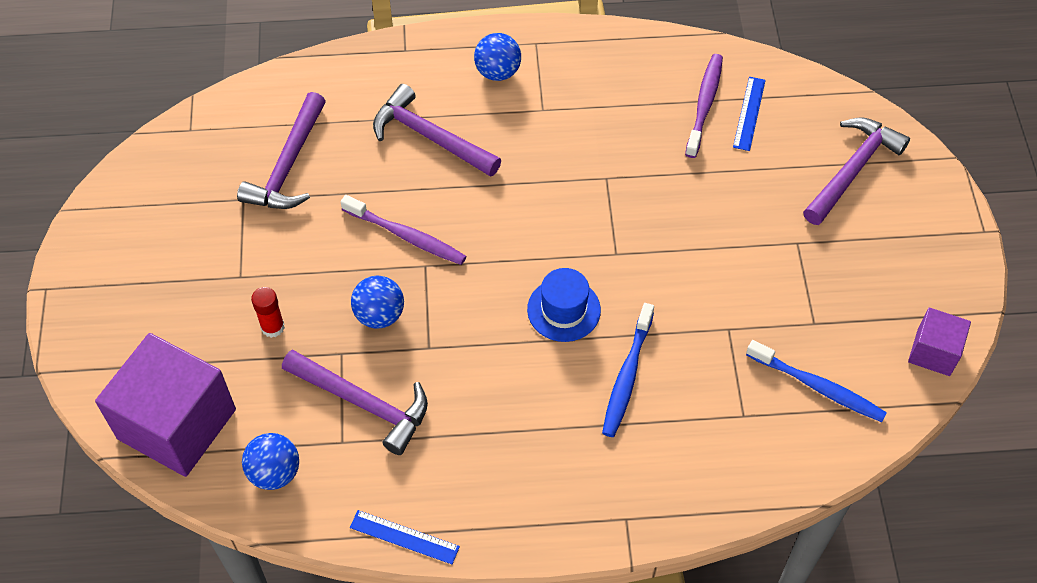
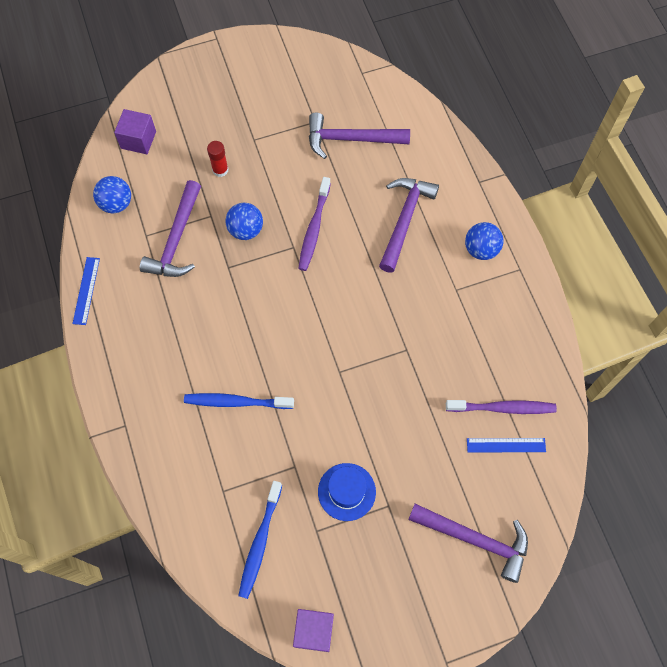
camera: 75 degrees right, 10 degrees up
(177, 424) = (138, 140): purple cube -> purple cube, size x0.51
(563, 310) = (281, 346): blue hat -> blue hat (346, 491)

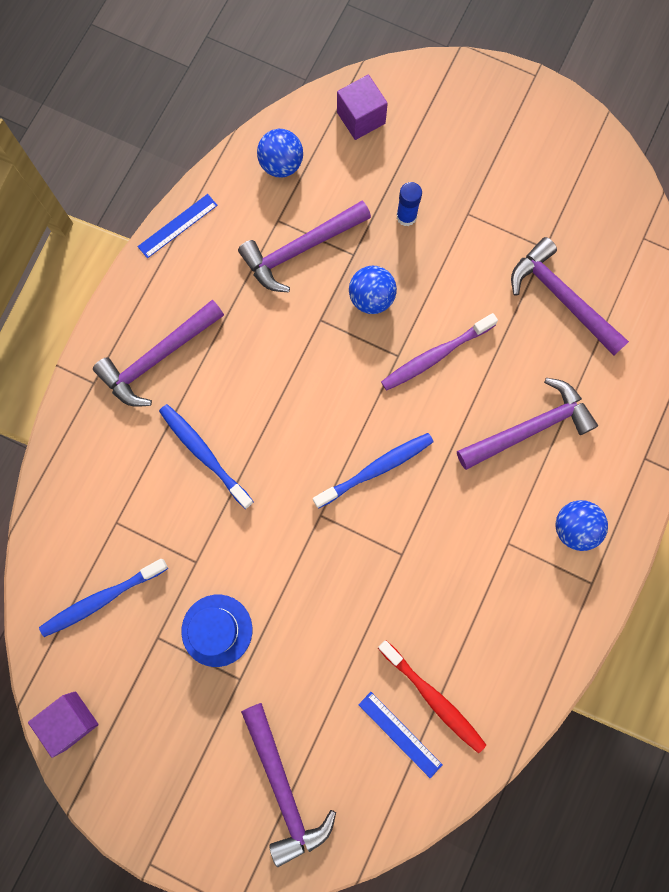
camera: 45 degrees right, 10 degrees up
(151, 374) = (158, 358): none -> purple hammer
(220, 170) = (406, 216): red glue stick -> blue glue stick
(344, 318) = (376, 469): none -> blue toothbrush
(503, 408) = (433, 698): purple toothbrush -> red toothbrush

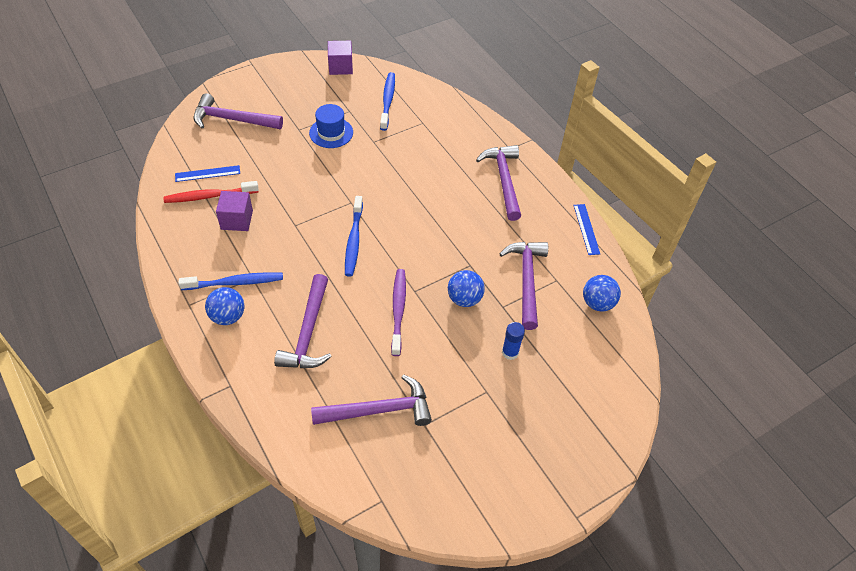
camera: 120 degrees right, 25 degrees down
(204, 454) = (430, 172): blue toothbrush -> blue toothbrush (235, 282)
(361, 118) = (608, 370): purple cube -> purple cube (237, 220)

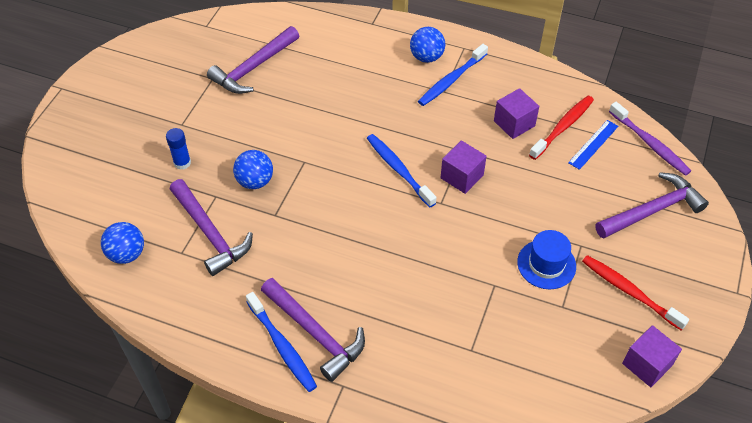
camera: 145 degrees right, 0 degrees up
(305, 95) = (629, 292): none -> red toothbrush
(308, 332) = (356, 82): purple hammer -> none
(317, 209) = (462, 176): none -> purple cube
(387, 101) = (540, 352): blue toothbrush -> blue toothbrush (282, 346)
(398, 310) = (303, 138): purple toothbrush -> purple toothbrush (650, 144)
(586, 229) = (183, 331): blue ruler -> none

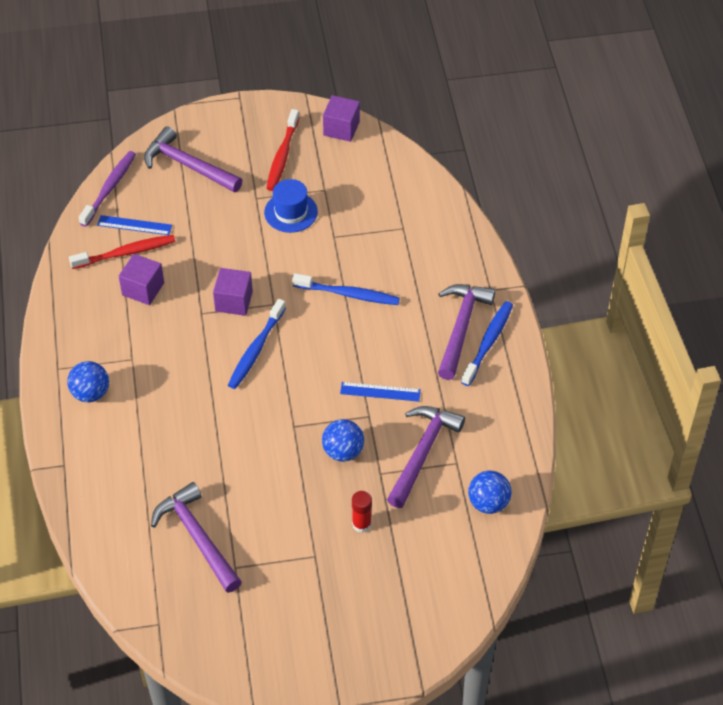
camera: 120 degrees left, 0 degrees up
(182, 163) = (361, 524): blue glue stick -> red glue stick
(253, 68) = (197, 537): purple hammer -> purple hammer turned 135 degrees counterclockwise
(292, 234) = (380, 392): none -> blue ruler
(451, 80) = (112, 359): blue toothbrush -> blue toothbrush (348, 294)
(563, 127) = (126, 253): red toothbrush -> red toothbrush turned 150 degrees clockwise

